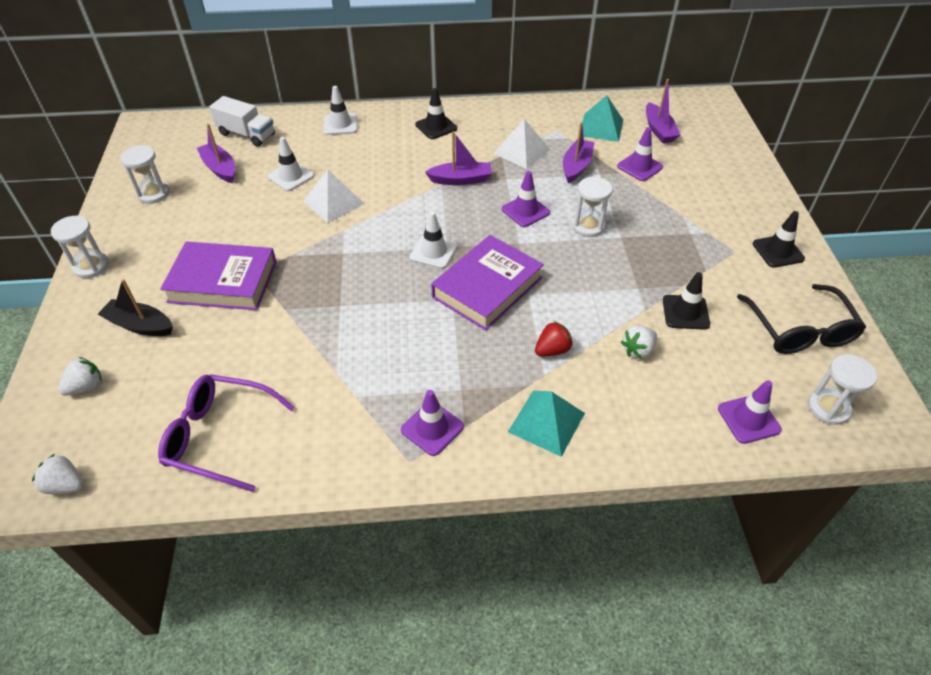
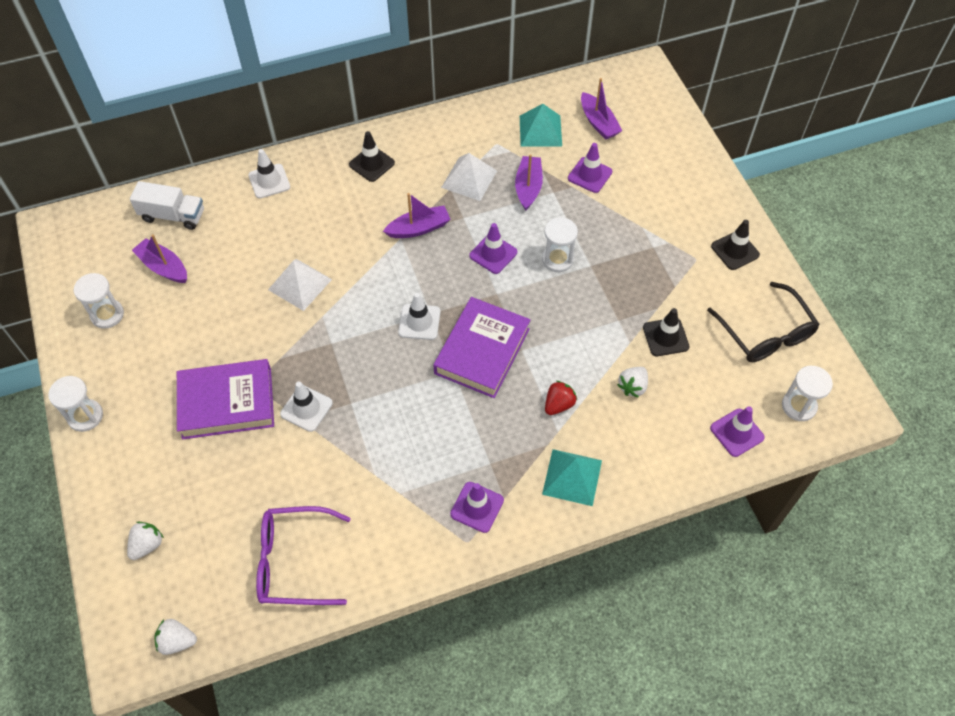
camera: 15 degrees left, 10 degrees up
(140, 325) = (168, 469): black boat -> none
(291, 176) = (243, 261): white traffic cone -> white traffic cone (306, 408)

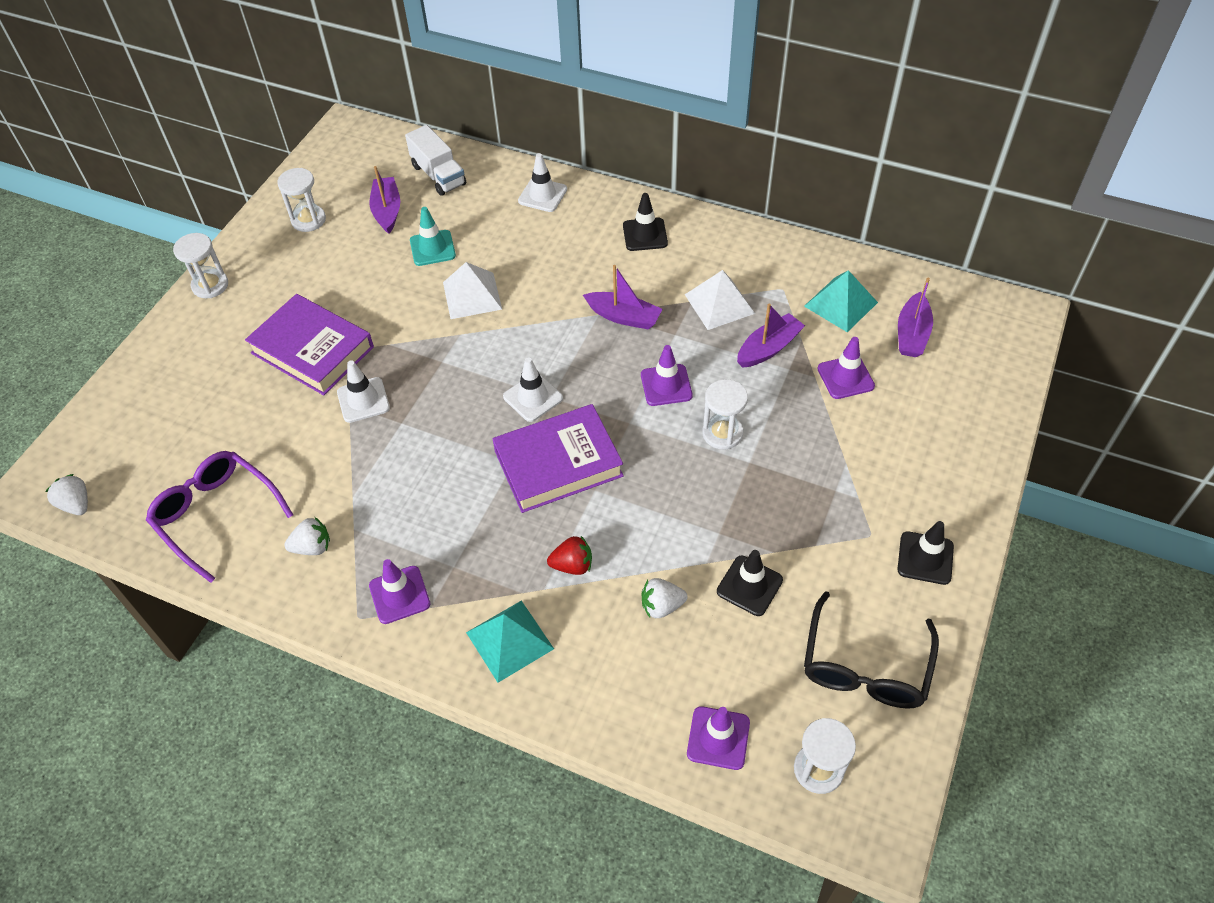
camera: 45 degrees right, 5 degrees down
(147, 545) = (140, 414): white strawberry -> white strawberry (312, 547)
(231, 271) = (432, 248): none -> turquoise traffic cone

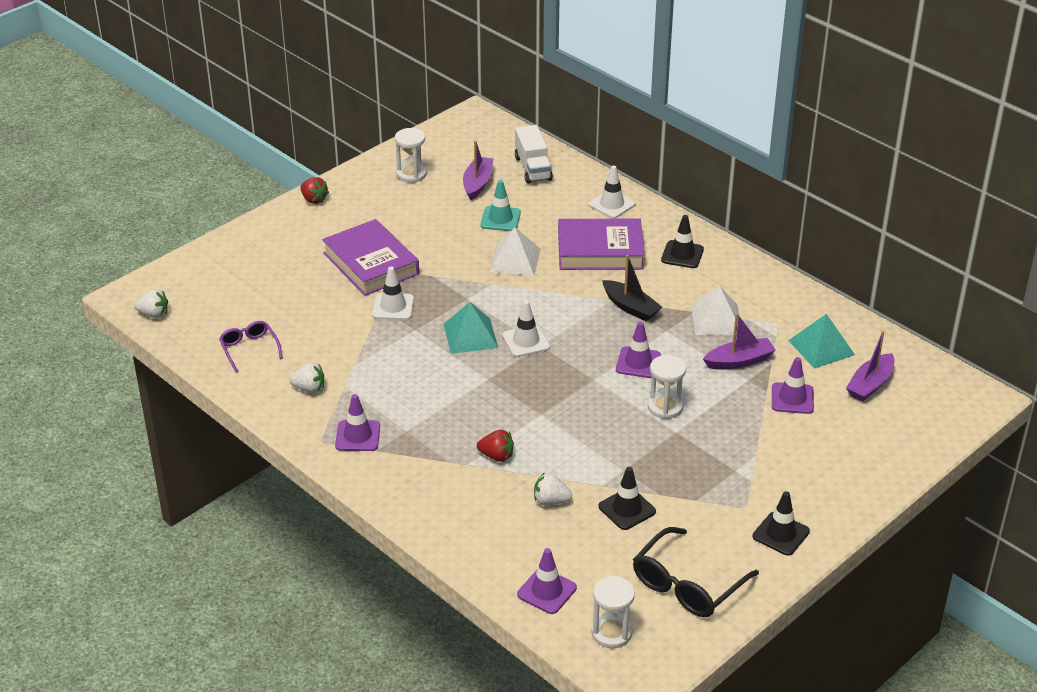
camera: 20 degrees right, 15 degrees down
(76, 504) = (154, 314): white strawberry -> white strawberry turned 120 degrees clockwise
(210, 285) = (314, 199): white hourglass -> red strawberry
(216, 515) = (249, 349): purple glasses -> purple glasses, size x0.60
(509, 640) = (424, 487): turquoise pyramid -> turquoise pyramid (470, 335)
(558, 463) = (522, 389): purple book -> purple book (600, 250)
(623, 317) = (630, 307): purple boat -> black boat

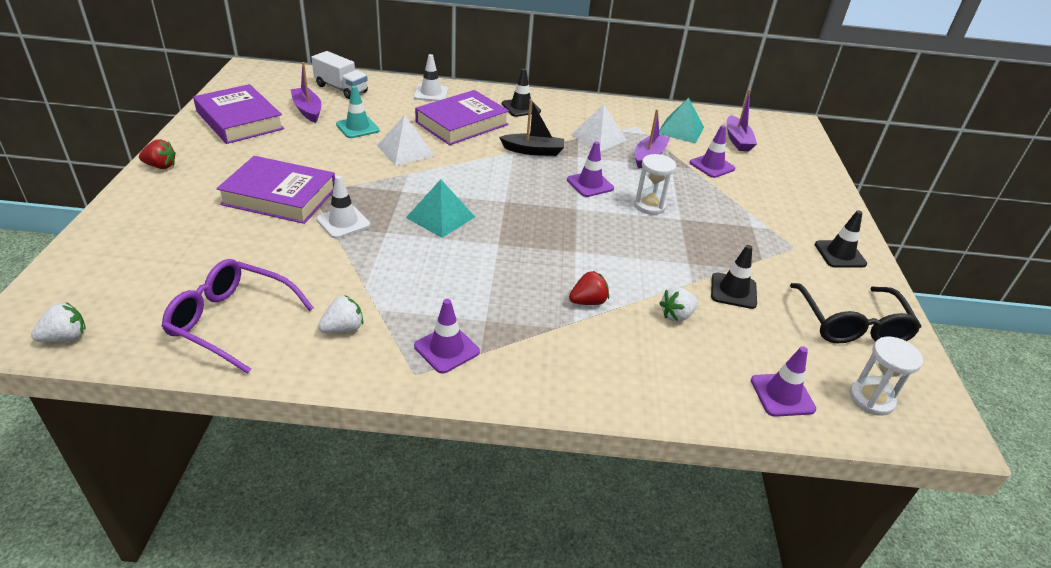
camera: 45 degrees left, 0 degrees up
(249, 349) = (231, 321): purple glasses -> purple glasses, size x1.66
(411, 174) = (239, 120): white hourglass -> purple book
(526, 341) = (490, 203): white traffic cone -> none

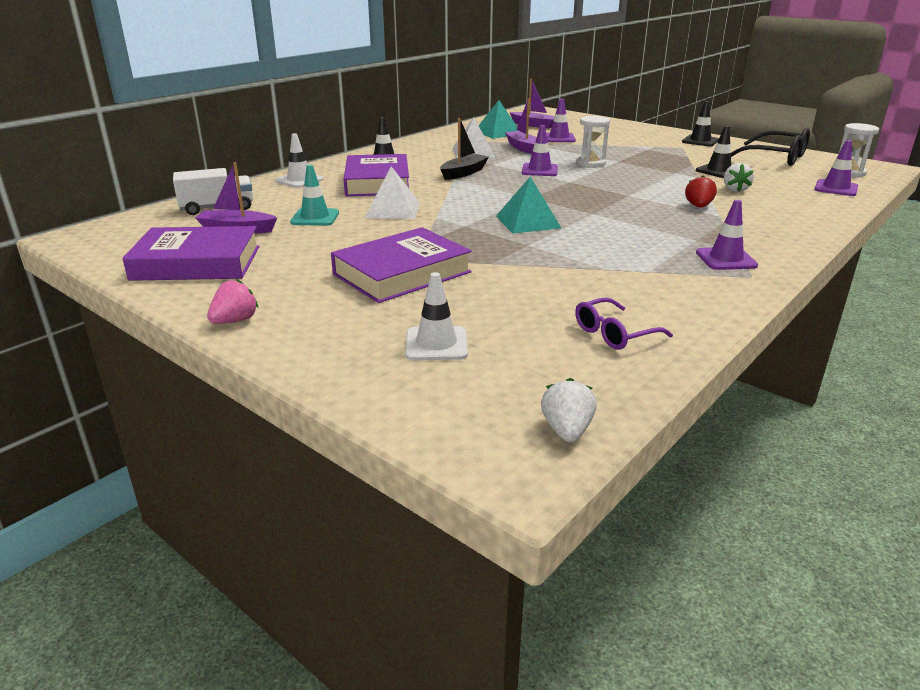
camera: 50 degrees left, 10 degrees down
(161, 166) = (235, 321): red strawberry -> pink strawberry
(231, 321) = (614, 334): purple glasses -> purple glasses, size x0.60
(343, 222) = (489, 256): white traffic cone -> white traffic cone (436, 344)
(343, 329) = (668, 289): white strawberry -> none

